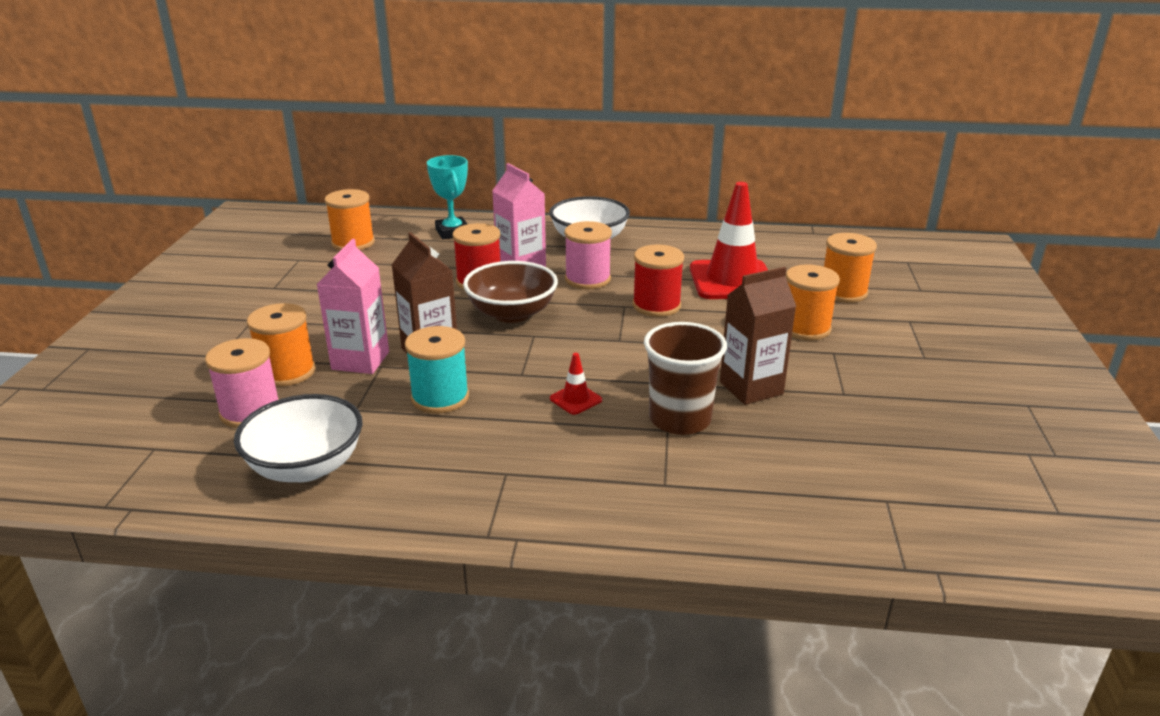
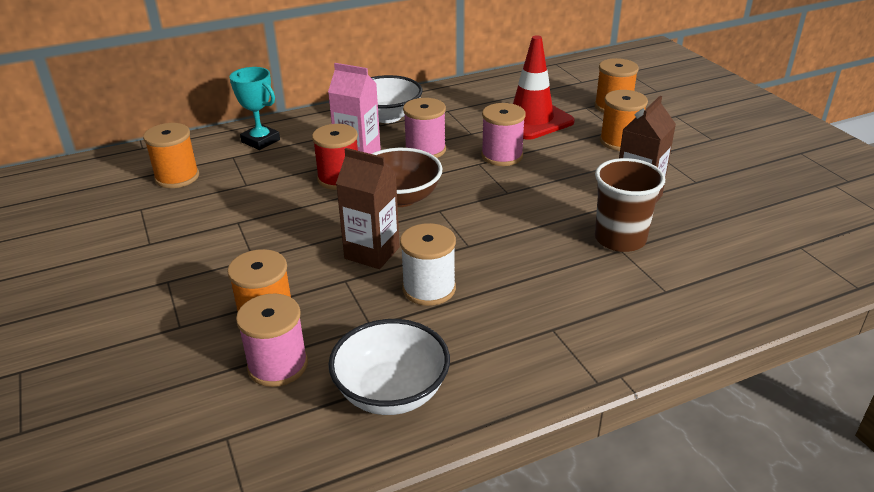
camera: 30 degrees left, 5 degrees up
(360, 360) = (321, 282): pink carton -> none
(440, 397) = (429, 289): turquoise spool -> white spool
(575, 399) = (532, 251): red traffic cone -> none
(656, 305) = (502, 156): red spool -> pink spool

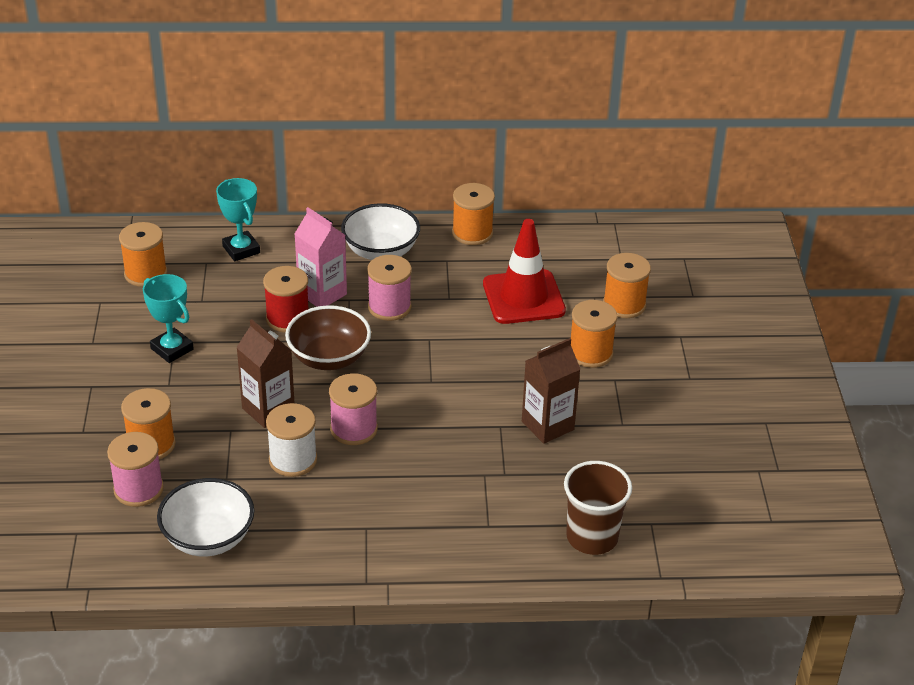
camera: 20 degrees right, 5 degrees up
(239, 228) = (172, 349): none -> turquoise trophy
(453, 90) = (472, 233): none -> orange spool
(502, 156) = (458, 336): pink spool -> pink spool (354, 429)
(620, 239) = (493, 463): brown cup -> brown cup (592, 537)

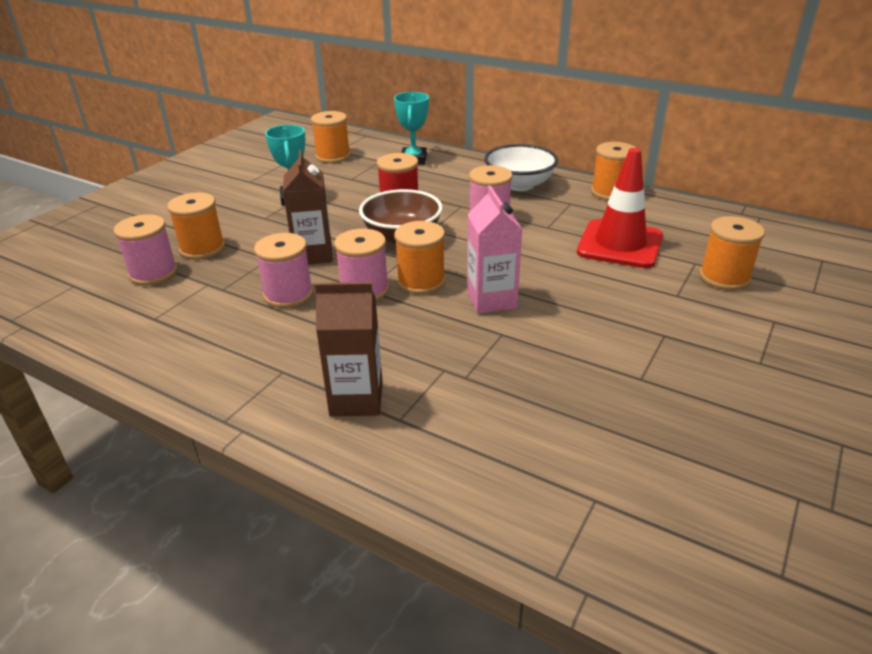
camera: 35 degrees right, 5 degrees down
(208, 538) = (151, 326): white bowl -> none
(293, 460) = (288, 294): white spool -> pink spool
(322, 294) = (443, 197): pink carton -> pink carton (491, 300)
(547, 425) = (552, 350): brown carton -> brown carton (356, 399)
(590, 353) = (654, 304): orange spool -> orange spool (421, 281)
(592, 537) = (505, 483): brown cup -> none

